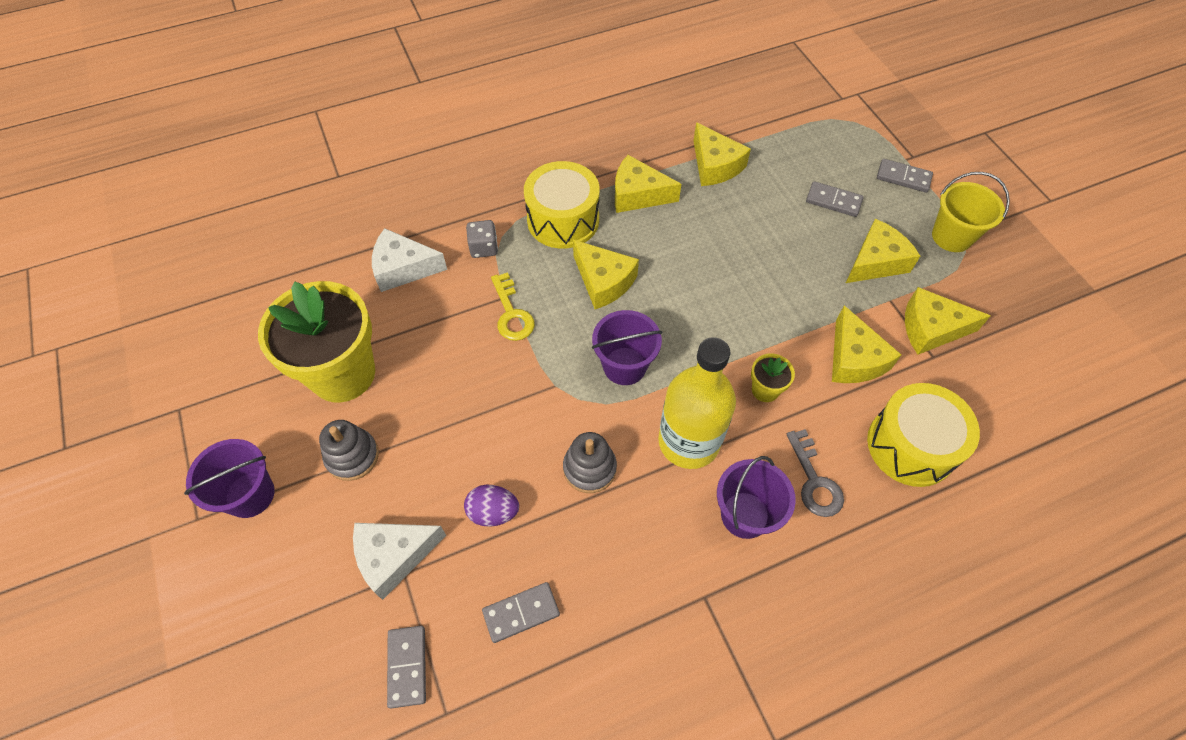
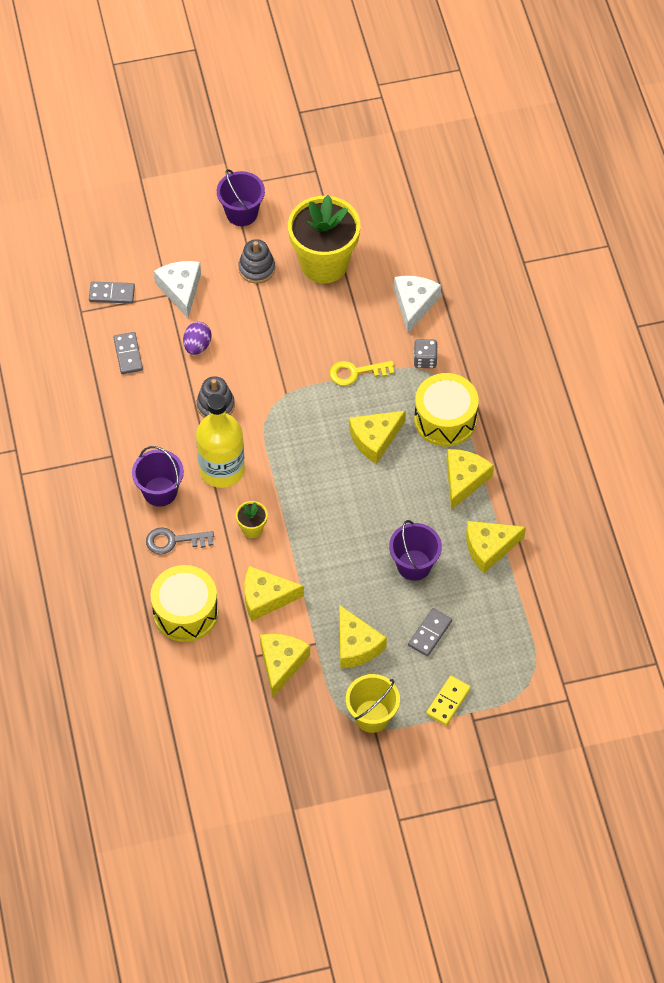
camera: 100 degrees right, 0 degrees up
(624, 366) = (293, 440): purple bucket -> purple bucket (414, 565)
(903, 177) = (448, 701): grey domino -> yellow domino

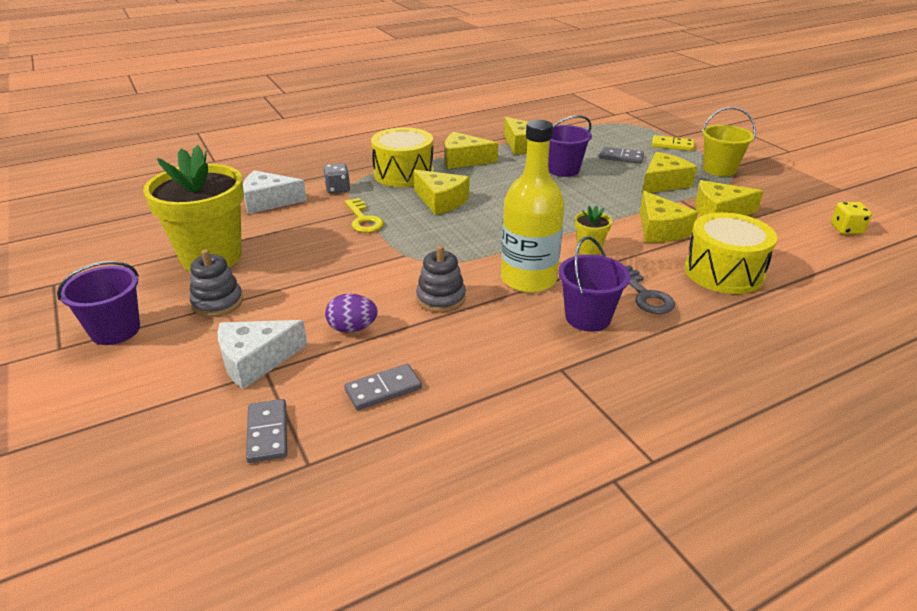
camera: 105 degrees left, 25 degrees down
(217, 754) = (846, 229): none -> yellow dice

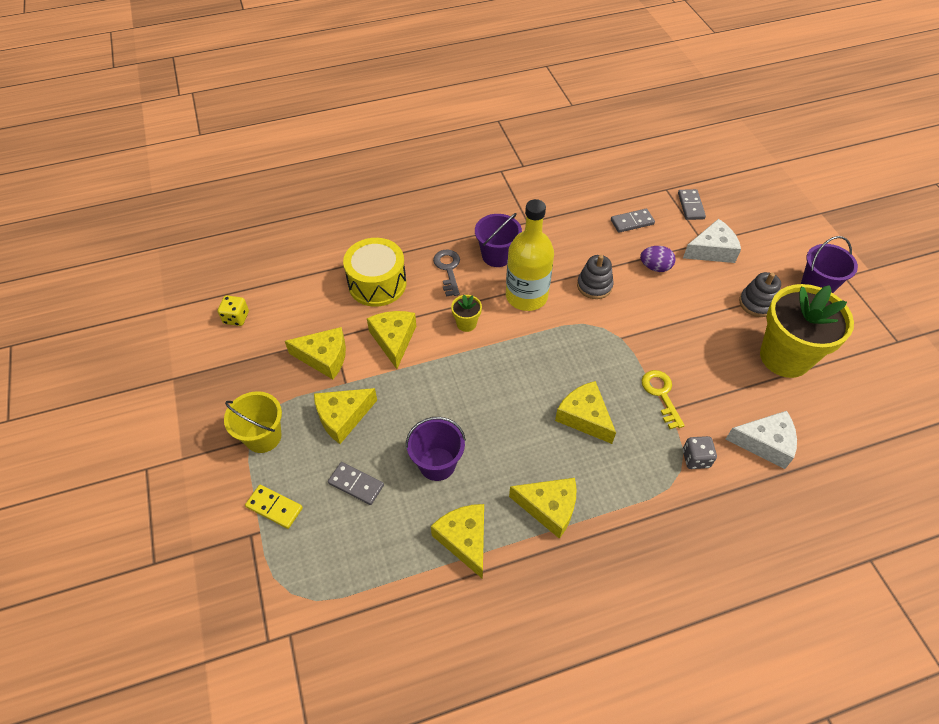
camera: 170 degrees left, 20 degrees up
(403, 173) = (623, 484): yellow drum -> none

